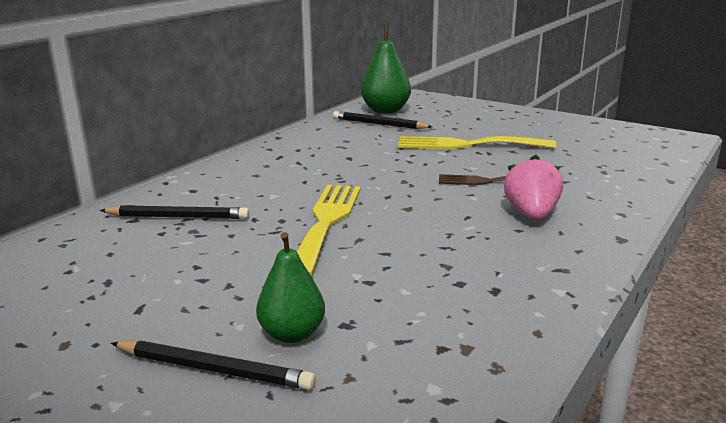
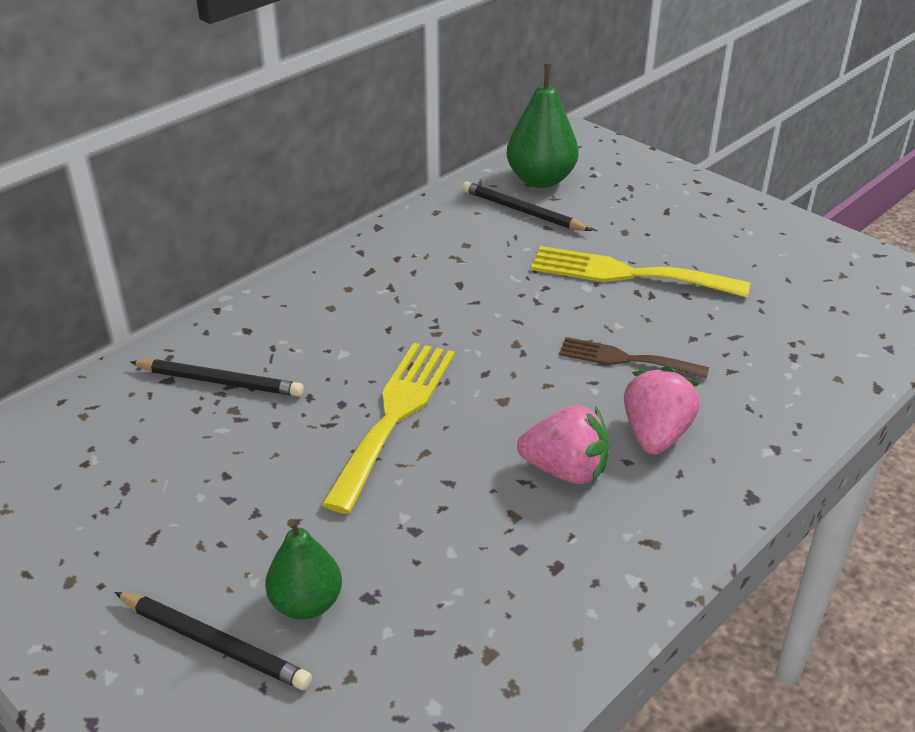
camera: 10 degrees right, 15 degrees up
(474, 238) = (565, 470): none -> pink strawberry

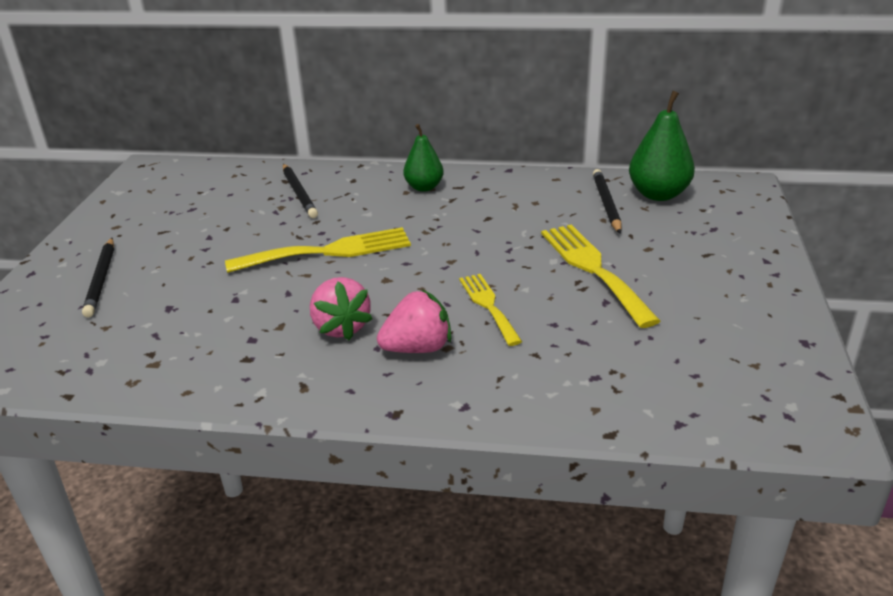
camera: 55 degrees right, 5 degrees down
(306, 603) = (149, 291): green pear -> green pear (424, 187)
(625, 359) = (488, 306): brown fork -> yellow fork

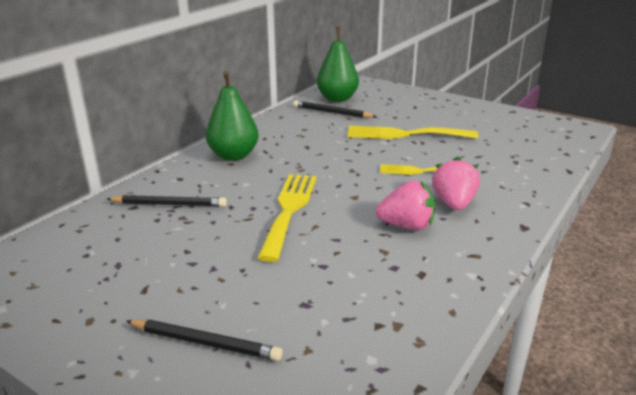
camera: 65 degrees left, 5 degrees down
(424, 187) = (233, 156): green pear -> green pear, size x1.52

